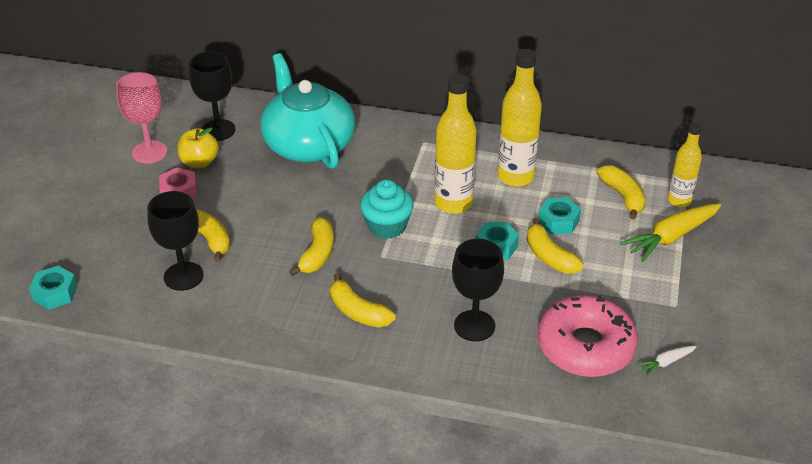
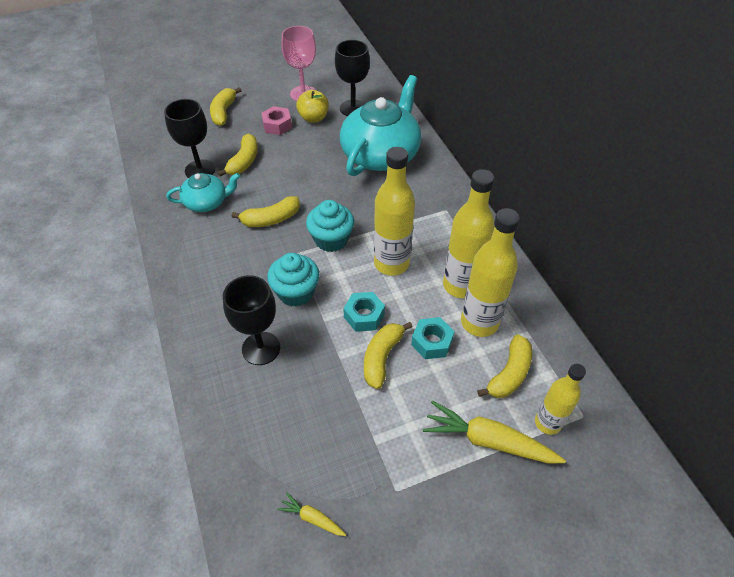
camera: 55 degrees right, 10 degrees up
(55, 293) = (146, 128): turquoise nut -> none
(241, 290) = (207, 202): none -> turquoise teapot
(358, 311) = (227, 271): yellow banana -> yellow banana (224, 112)
(429, 276) = (296, 292): none -> turquoise cupcake
(562, 186) = (479, 322): none -> yellow bottle
(585, 346) = (290, 440): pink donut -> none
(666, 362) = (312, 518): white carrot -> yellow carrot

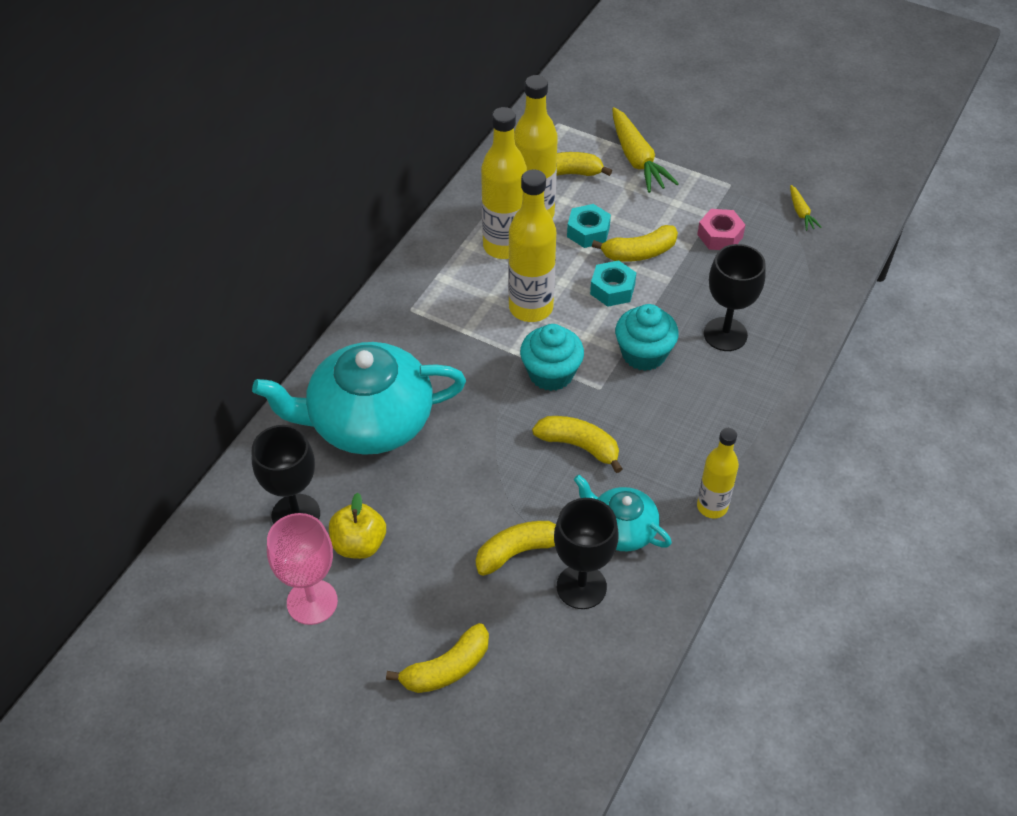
camera: 130 degrees left, 0 degrees up
(277, 125) = (414, 574): pink nut -> pink nut (720, 236)
(548, 423) = (585, 137): yellow bottle -> yellow bottle (712, 506)

